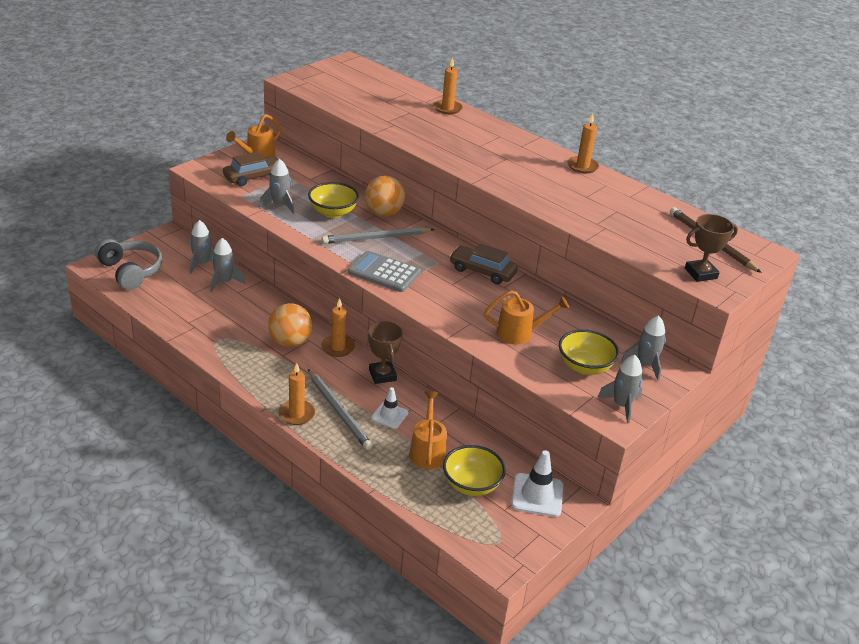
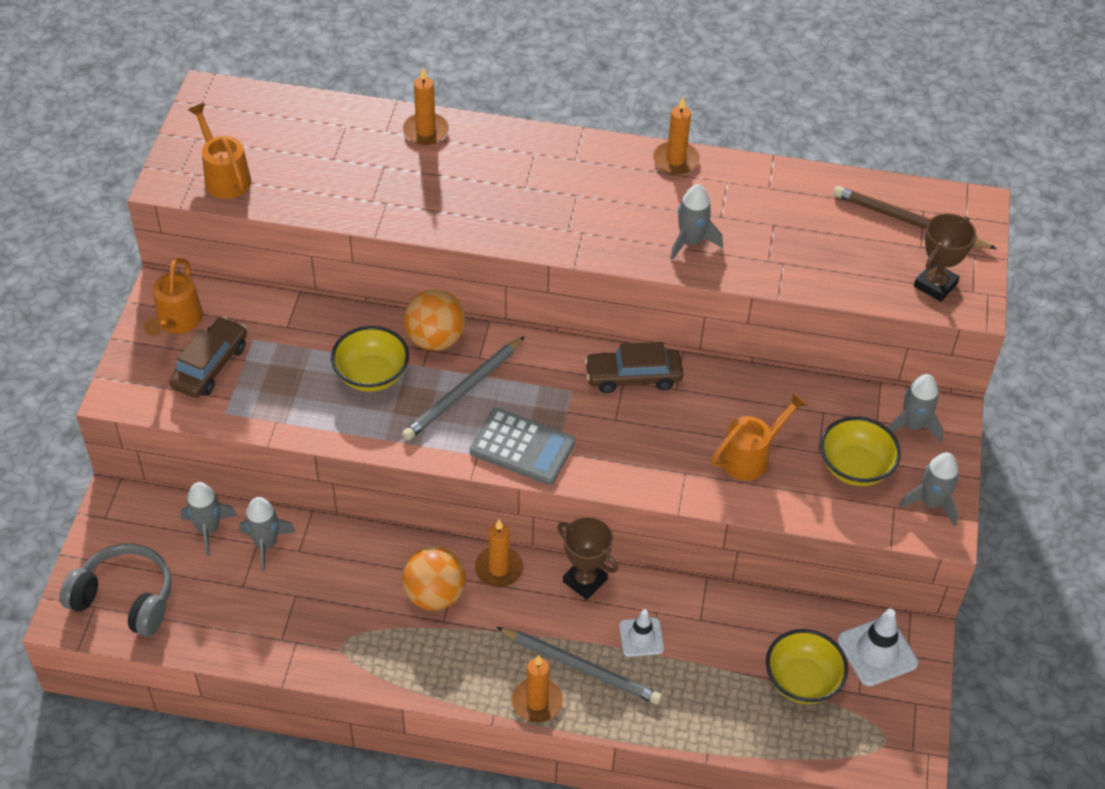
camera: 30 degrees left, 15 degrees up
(280, 205) = (292, 400): grey rocket -> grey rocket (691, 241)
(384, 272) = (522, 447): grey calculator -> grey calculator turned 150 degrees counterclockwise
(427, 451) = (721, 663): orange watering can -> orange watering can (224, 176)

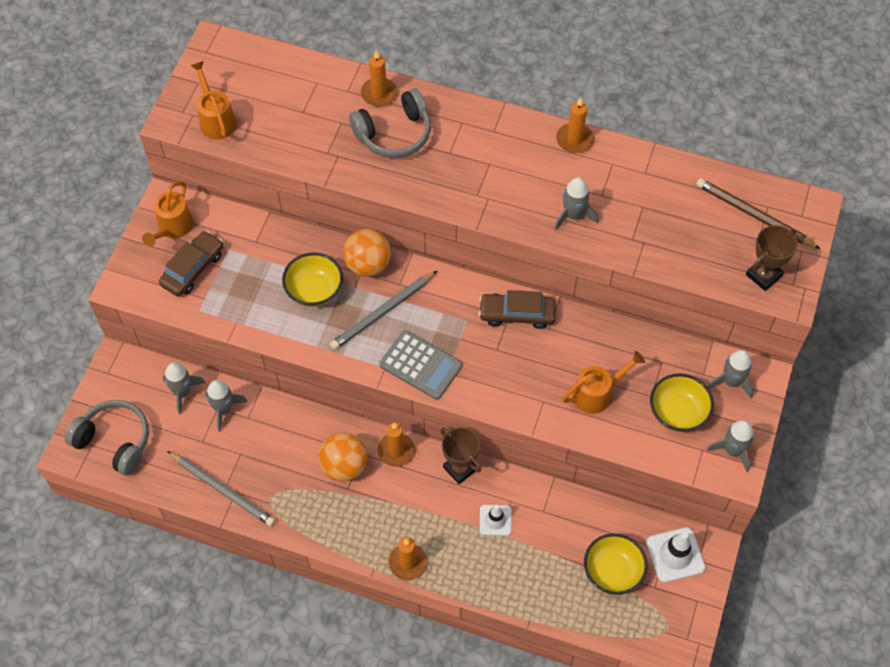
camera: 10 degrees right, 10 degrees up
(452, 173) = (394, 134): none -> grey headphones
(581, 667) = (445, 539): grey pencil -> grey pencil (223, 490)

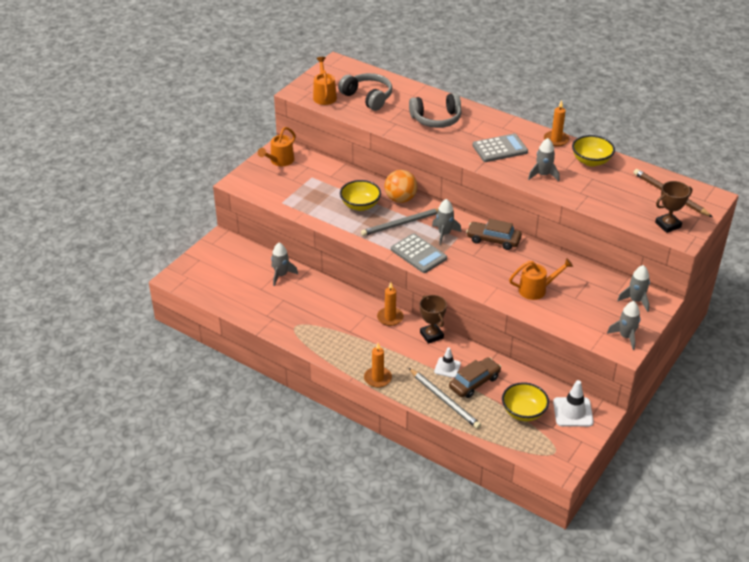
camera: 15 degrees right, 20 degrees down
(114, 441) = (203, 278): grey headphones -> grey headphones (368, 97)
(183, 392) = (257, 261): grey rocket -> grey rocket (444, 234)
(193, 269) = (285, 182): brown car -> brown car (474, 382)
(223, 490) = (265, 316): grey pencil -> grey pencil (444, 400)
(344, 466) = (351, 319): orange ball -> none
(379, 93) = (433, 99): orange candle -> none
(500, 175) = (500, 149): none -> grey calculator
(678, 412) = (591, 310): yellow bowl -> yellow bowl (591, 161)

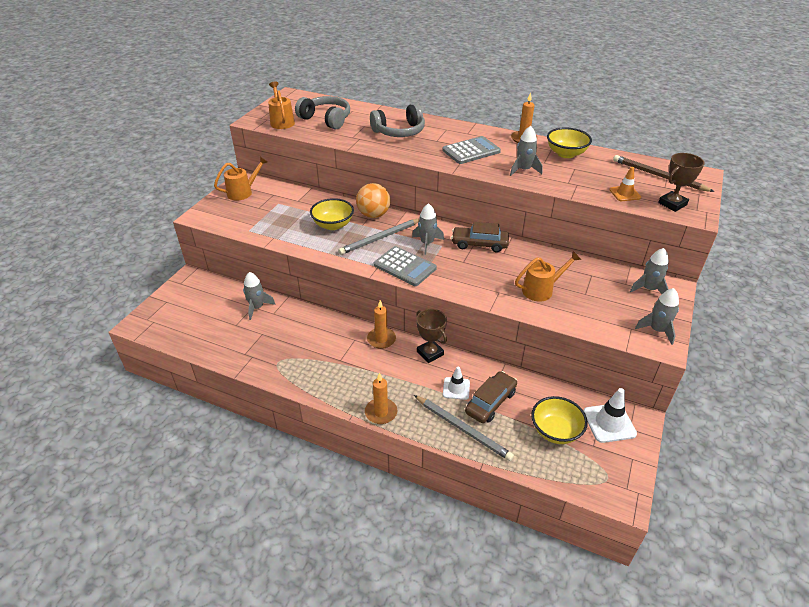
camera: 10 degrees left, 0 degrees up
(279, 161) = (243, 192): orange watering can -> orange watering can turned 150 degrees counterclockwise
(628, 210) = (624, 193): none -> orange traffic cone

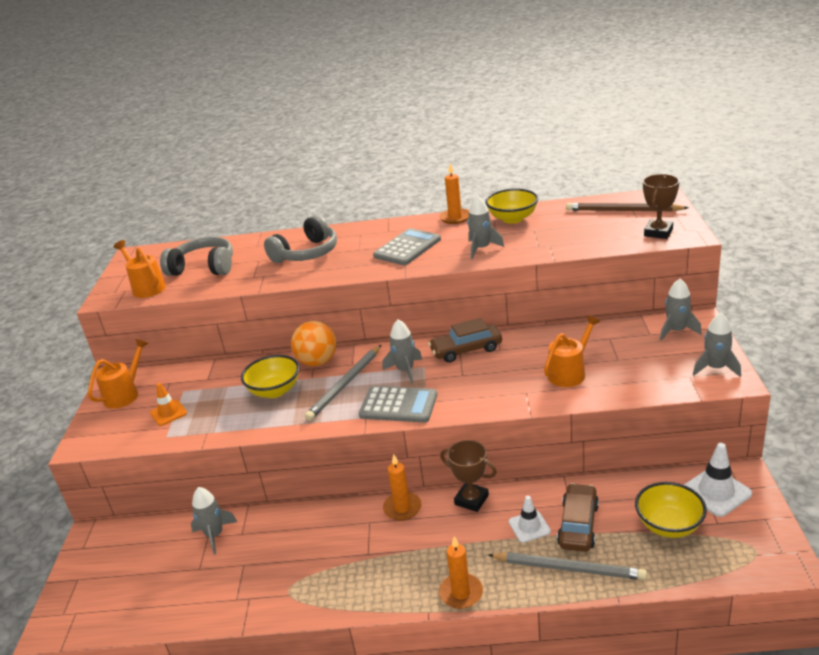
camera: 20 degrees left, 10 degrees down
(624, 193) = (604, 238): orange traffic cone -> orange traffic cone (168, 413)

